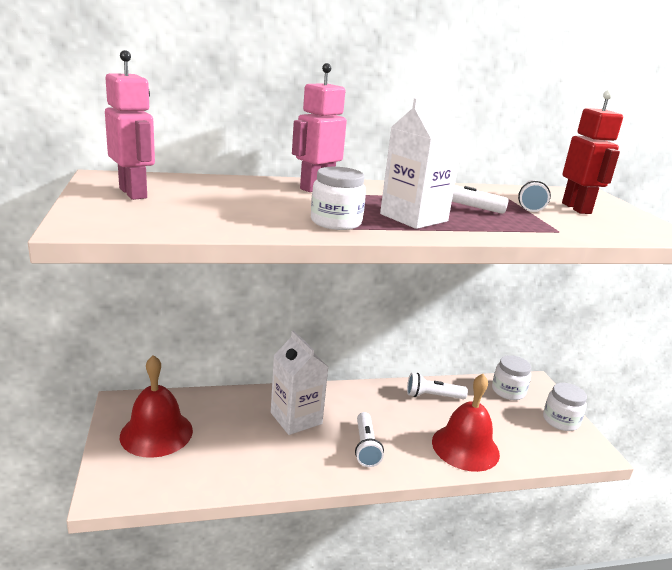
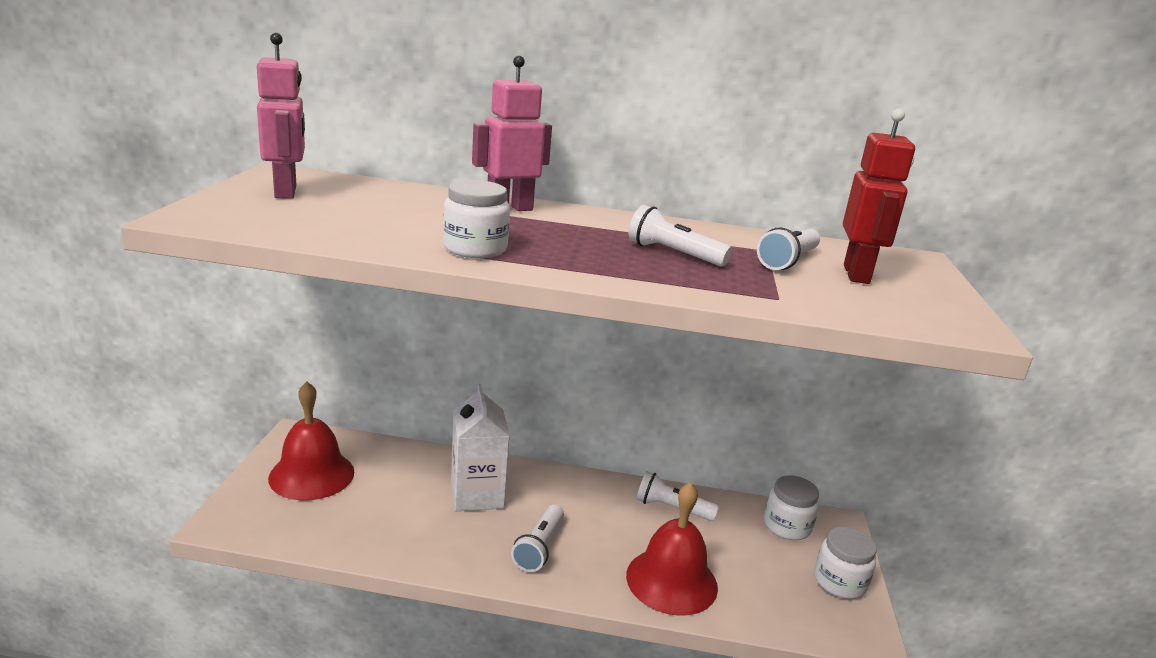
camera: 20 degrees right, 0 degrees up
(414, 217) = (586, 256): white carton -> none

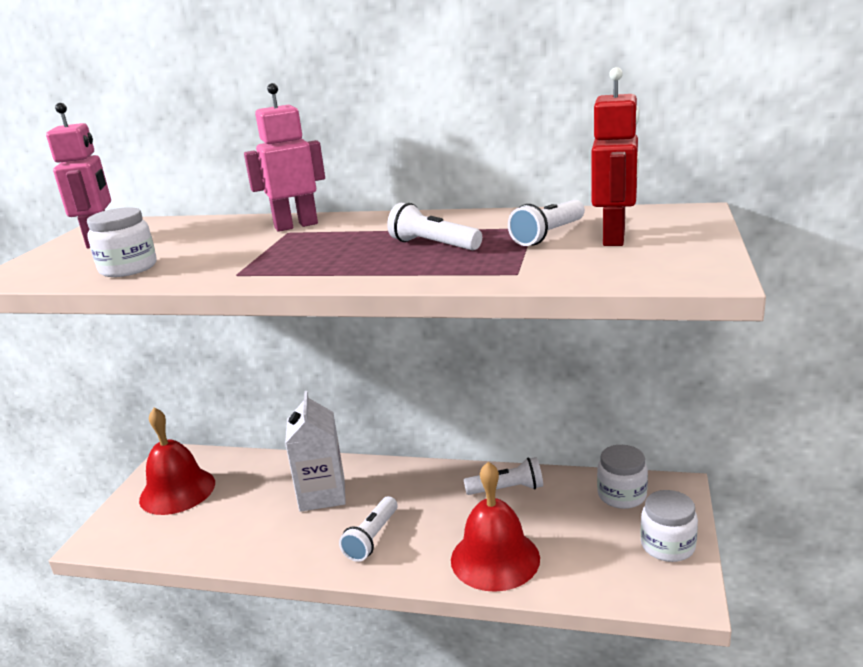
camera: 10 degrees right, 0 degrees up
(475, 248) = (242, 268): white jar -> white jar (128, 268)
(672, 508) = (507, 489): white flashlight -> white flashlight turned 150 degrees clockwise

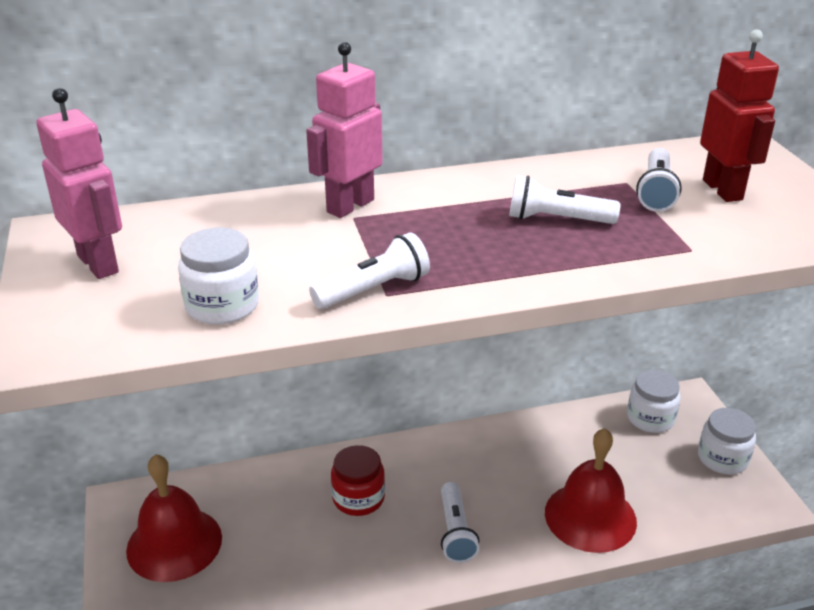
camera: 30 degrees left, 10 degrees up
(322, 494) = (358, 498): white carton -> red jar
(507, 489) = (544, 440): white flashlight -> white flashlight (373, 290)

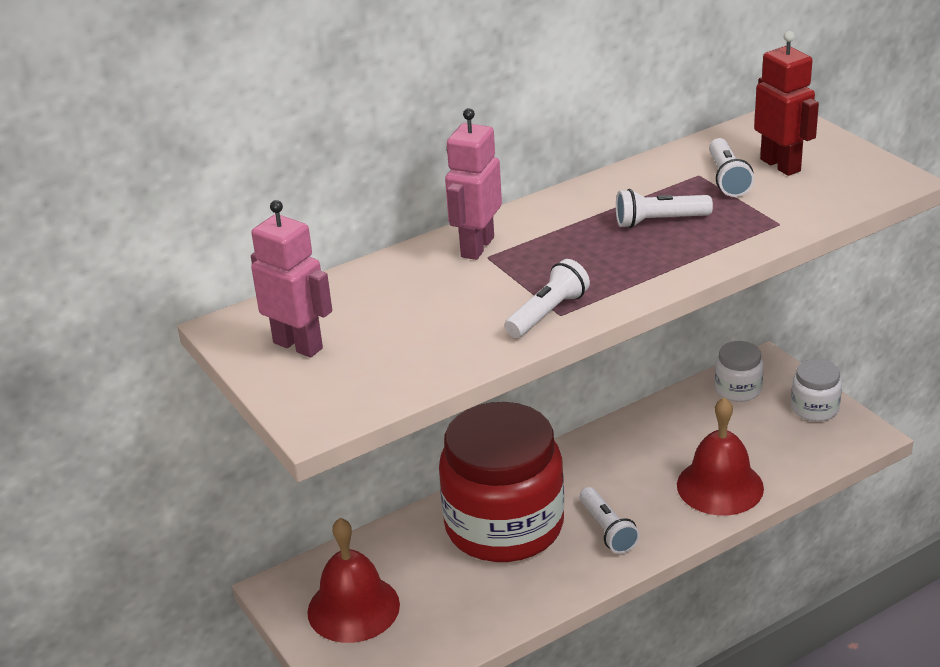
camera: 15 degrees left, 0 degrees up
(222, 305) = (434, 354): white jar -> none
(358, 498) = (504, 525): red jar -> red jar, size x2.32

